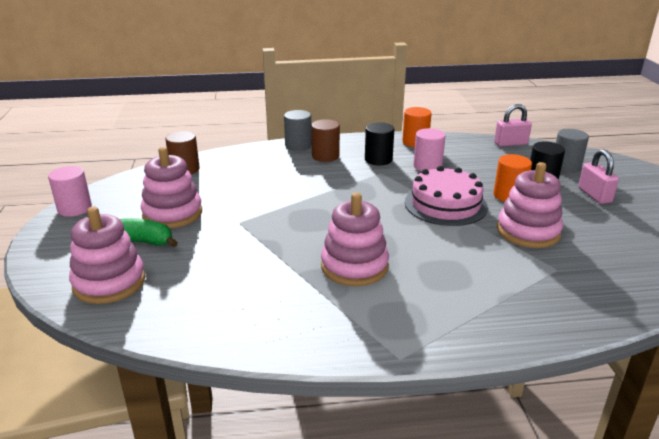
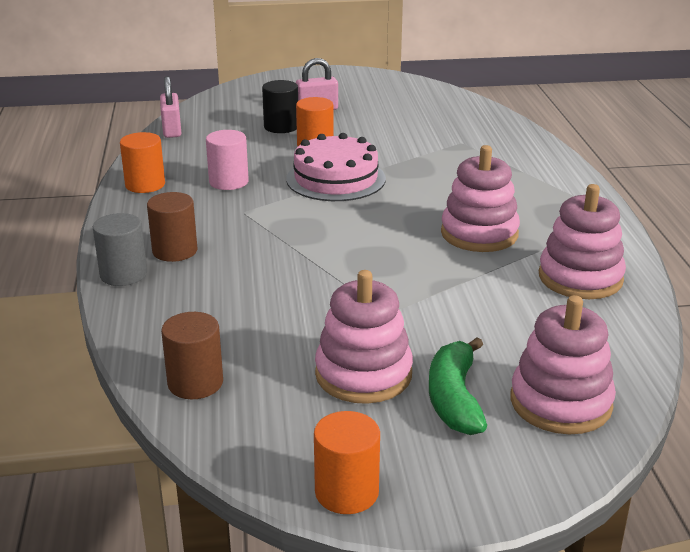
camera: 90 degrees left, 0 degrees up
(74, 208) = (346, 492): pink cylinder -> orange cylinder
(378, 159) = (198, 212): black cylinder -> none
(528, 231) = (394, 146): pink stacking toy -> pink stacking toy (580, 278)
(566, 166) = (246, 111): grey cylinder -> none

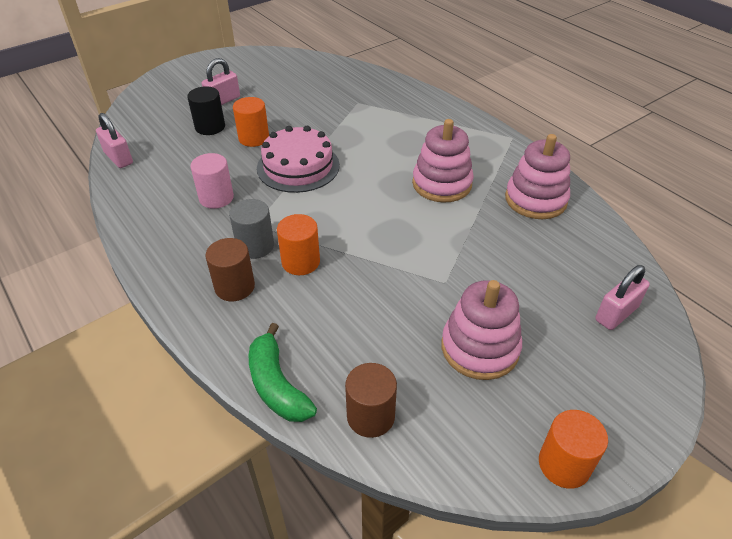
camera: 30 degrees left, 15 degrees up
(123, 274) = (213, 330): grey cylinder -> grey cylinder (255, 246)
(145, 185) = (146, 225): orange cylinder -> orange cylinder (300, 262)
(454, 399) = (554, 342): green banana -> green banana (277, 385)
(560, 402) = (616, 313): pink stacking toy -> pink padlock

